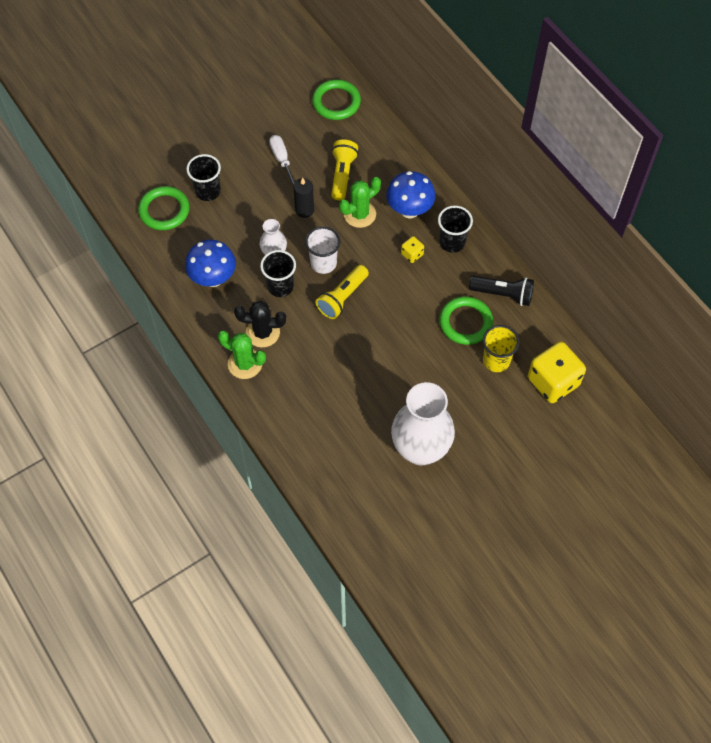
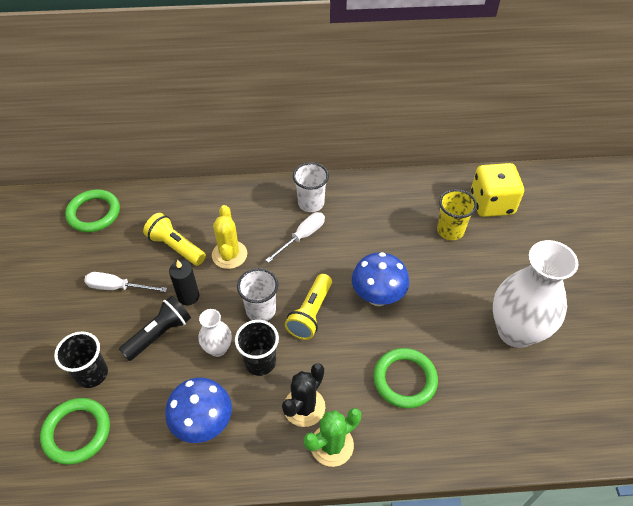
camera: 60 degrees left, 10 degrees down
(342, 297) = (310, 313): yellow flashlight -> yellow flashlight turned 45 degrees clockwise
(359, 214) = (229, 255): green cactus -> yellow cactus
(409, 210) = (255, 216): blue mushroom -> blue mushroom (377, 297)
(412, 254) = (302, 237): yellow dice -> white screwdriver
(452, 242) = (311, 203): black cup -> white cup
(465, 322) = (398, 233): green ring -> green ring (404, 379)
(503, 294) = (386, 195): black flashlight -> black flashlight (159, 334)

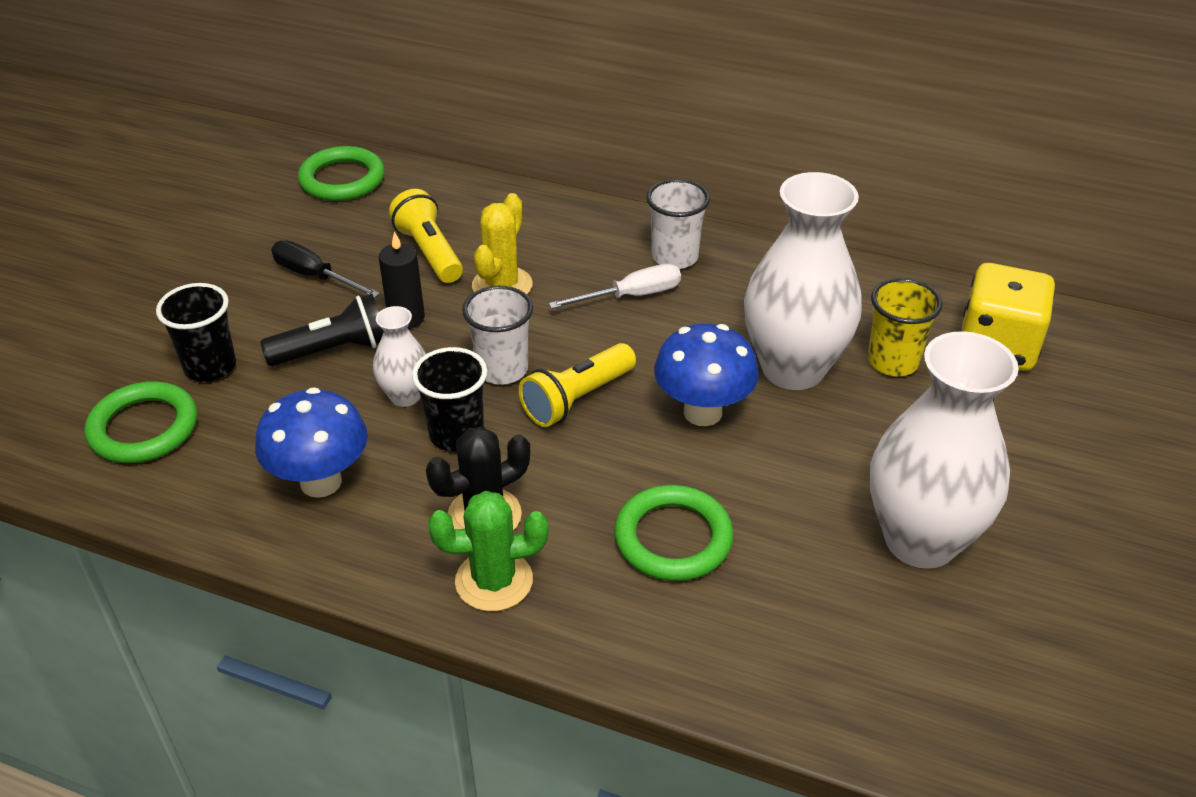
camera: 25 degrees right, 10 degrees down
(118, 287) = (315, 276): white screwdriver -> black screwdriver
(406, 253) = (793, 369): none -> white vase

